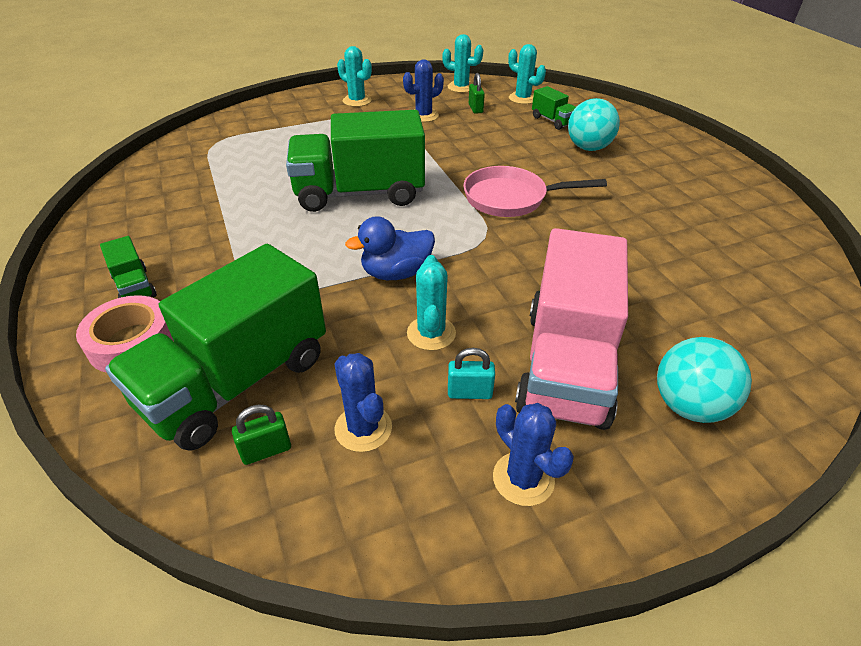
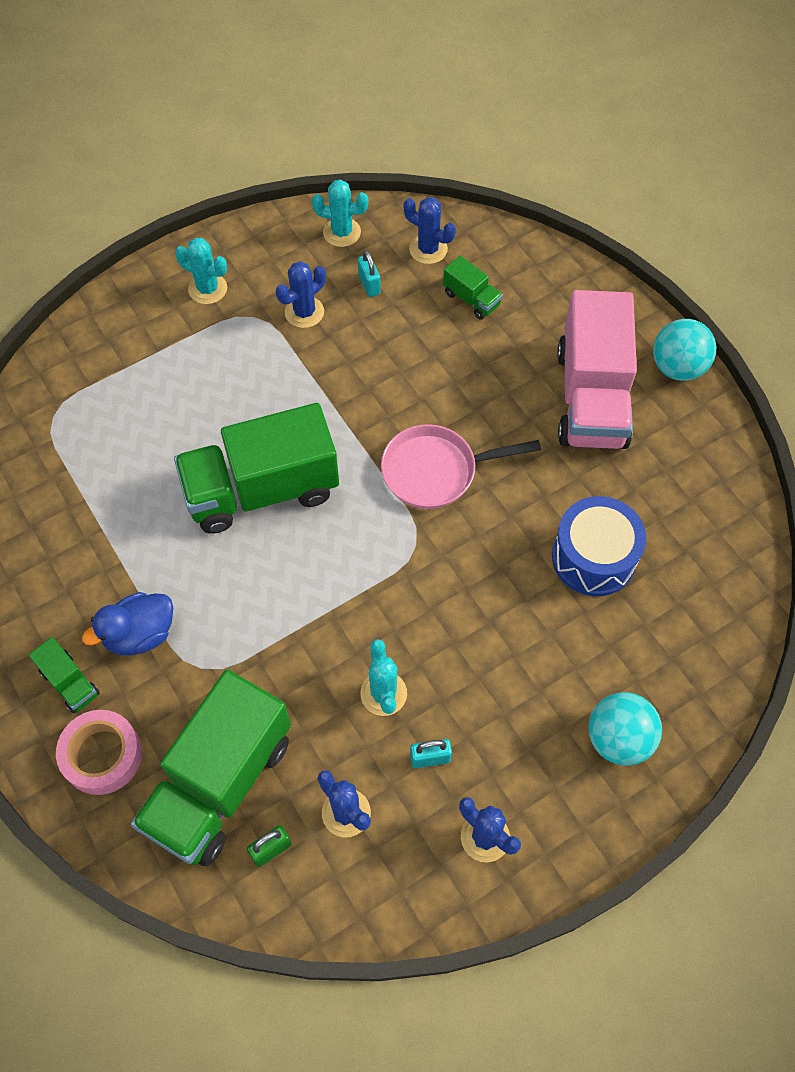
camera: 10 degrees left, 20 degrees up
(396, 273) = (332, 616): blue duck -> blue duck (140, 634)
(475, 109) = (369, 284): green padlock -> turquoise padlock
(522, 98) = (428, 249): turquoise cactus -> blue cactus
(566, 365) = (512, 711): pink truck -> pink truck (591, 397)
(588, 148) = (519, 354): turquoise ball -> turquoise ball (677, 367)
(655, 264) = (593, 557): none -> blue drum

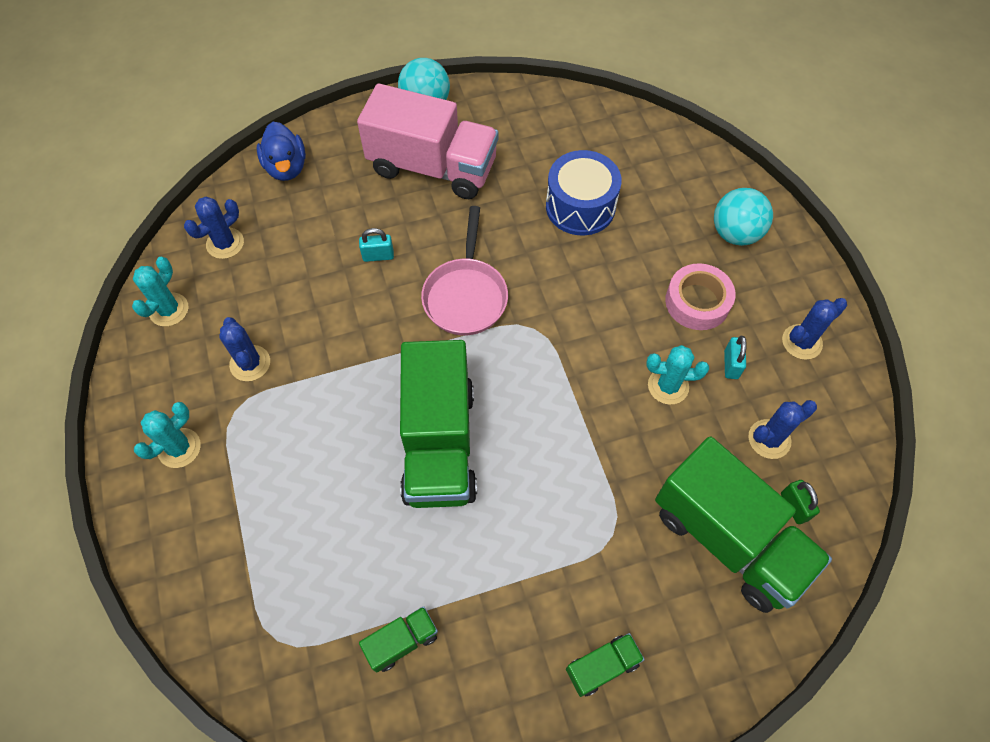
camera: 75 degrees left, 0 degrees up
(102, 755) = (684, 645): pink tape -> pink tape (697, 302)
(140, 634) = (565, 587): blue duck -> blue duck (286, 167)
(369, 284) = (243, 300): turquoise padlock -> turquoise padlock (378, 256)
(471, 299) = (297, 224): green truck -> green truck (402, 641)

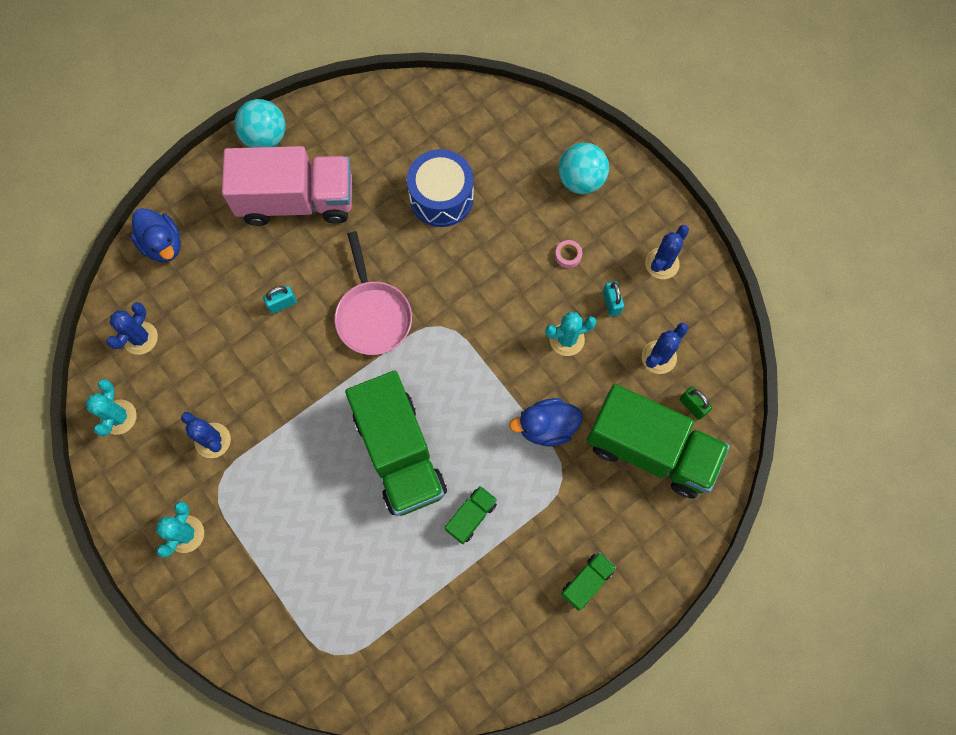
camera: 20 degrees left, 10 degrees up
(402, 641) = (430, 619): green truck -> green truck (471, 516)
(613, 471) = (546, 427): none -> blue duck
(697, 302) = (568, 255): pink tape -> pink tape, size x0.47

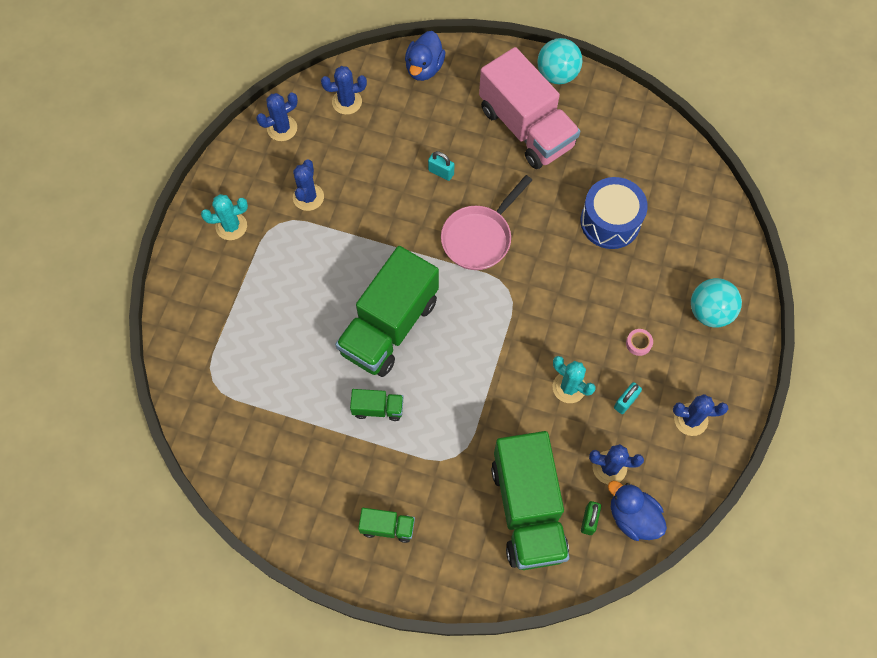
camera: 55 degrees right, 5 degrees down
(119, 417) = (282, 128): turquoise cactus -> blue cactus
(546, 427) = (487, 418): blue duck -> blue duck (632, 517)

